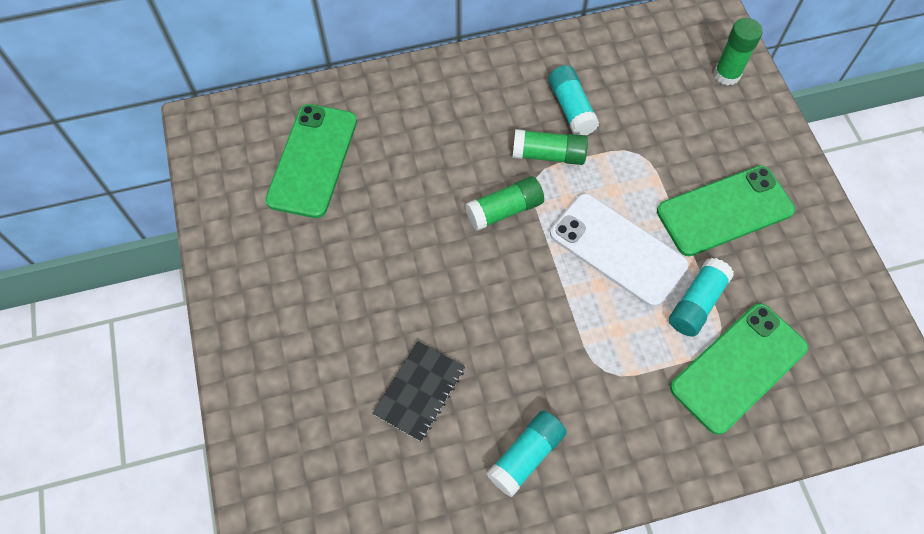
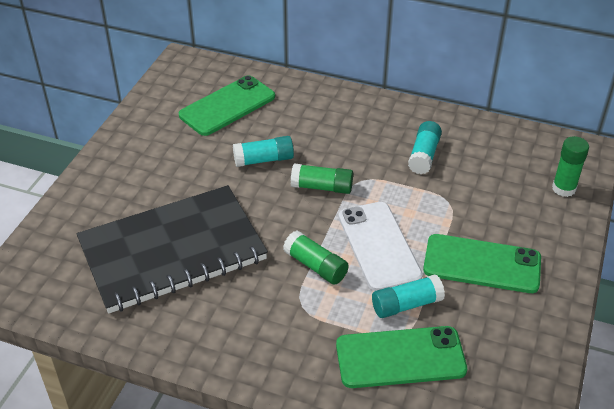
camera: 35 degrees right, 20 degrees down
(419, 391) = (172, 251): black notebook -> black notebook, size x2.40
(526, 456) = (203, 321): turquoise glue stick -> turquoise glue stick (263, 160)
(548, 155) = (382, 172): green glue stick -> green glue stick (315, 266)

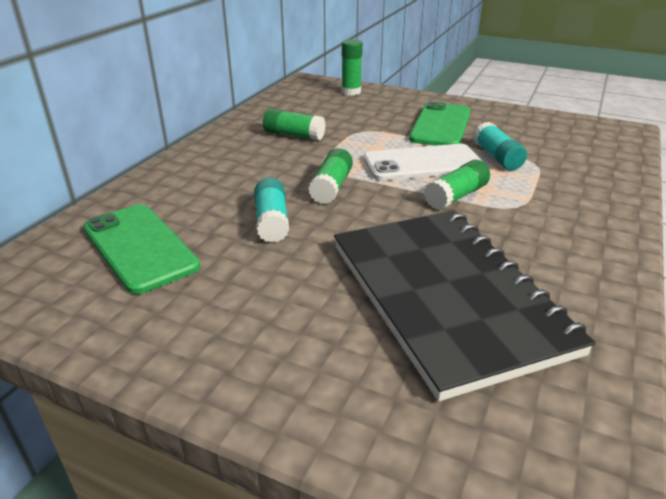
camera: 85 degrees left, 10 degrees down
(400, 357) = (560, 164): green phone -> none
(424, 155) = (294, 135): turquoise glue stick -> green glue stick

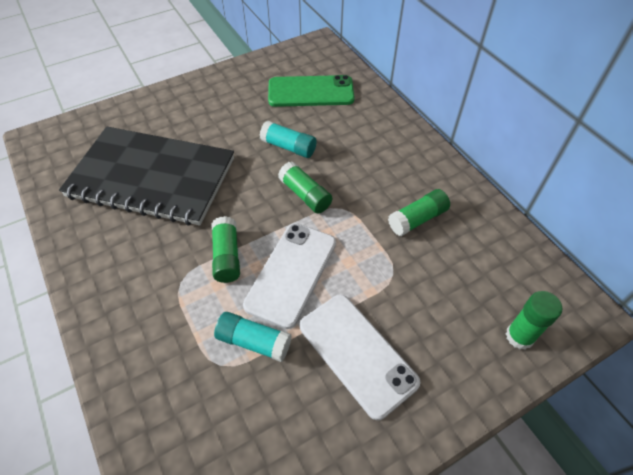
camera: 125 degrees right, 20 degrees up
(440, 125) = (357, 353): green phone -> white phone

